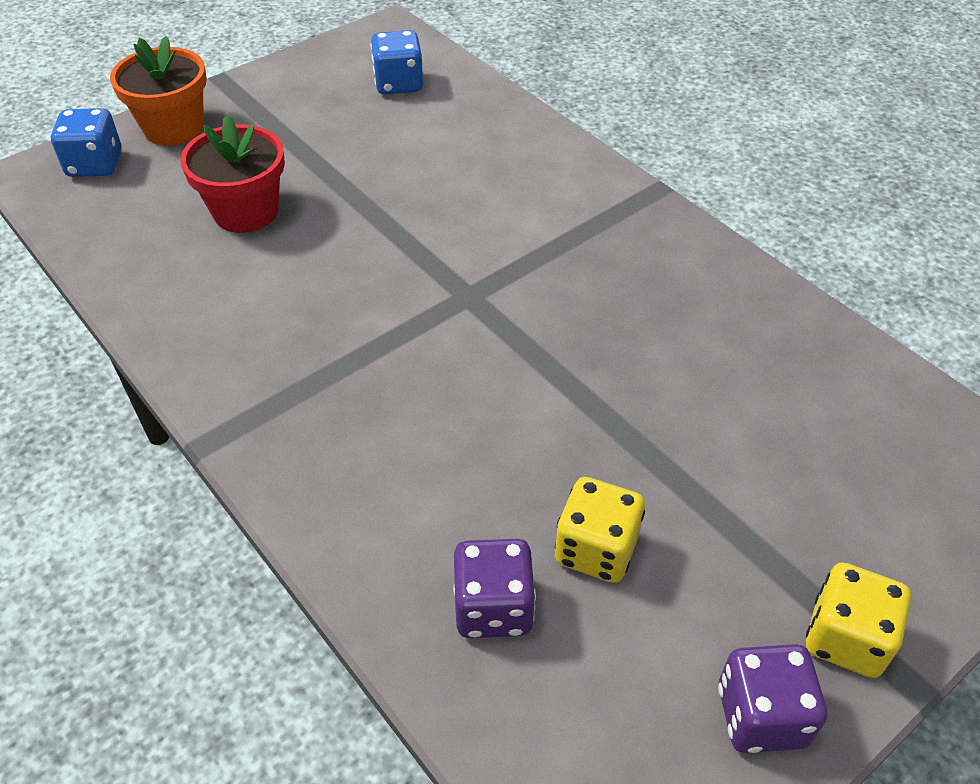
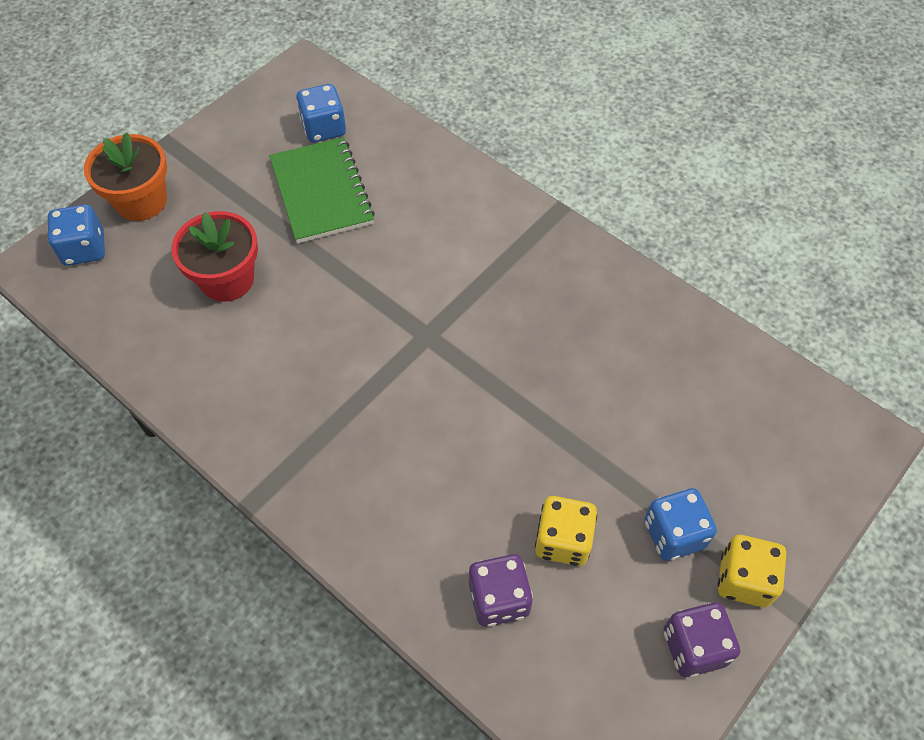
camera: 10 degrees left, 10 degrees up
(379, 141) = (321, 192): none -> green notebook
(752, 565) = (674, 534): none -> blue dice

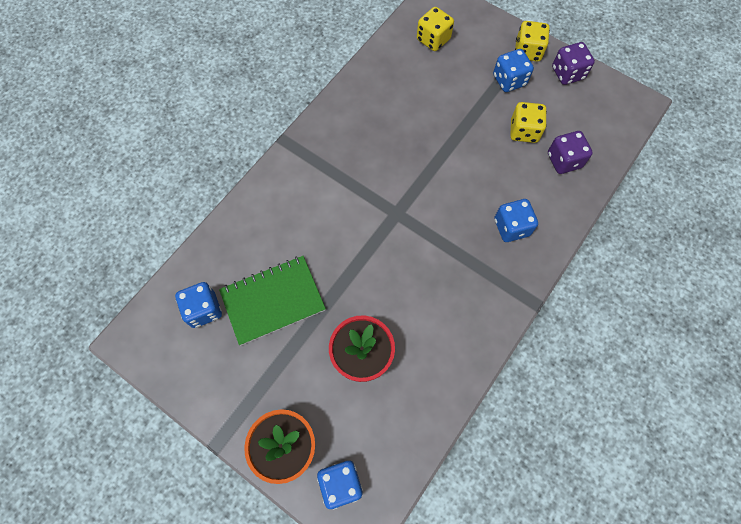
camera: 95 degrees left, 10 degrees up
(382, 489) = (511, 227): none -> blue dice
(760, 420) = (433, 39): none -> yellow dice

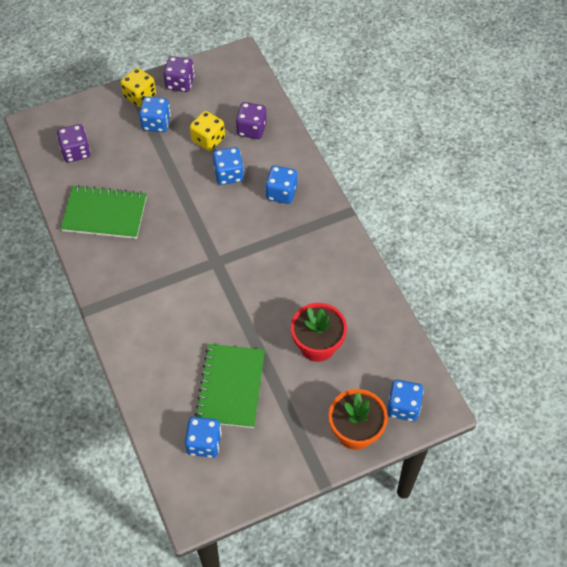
camera: 60 degrees left, 10 degrees down
(386, 97) = (105, 214): none -> green notebook
(433, 39) = (76, 152): yellow dice -> purple dice
(498, 170) = (228, 174): none -> blue dice

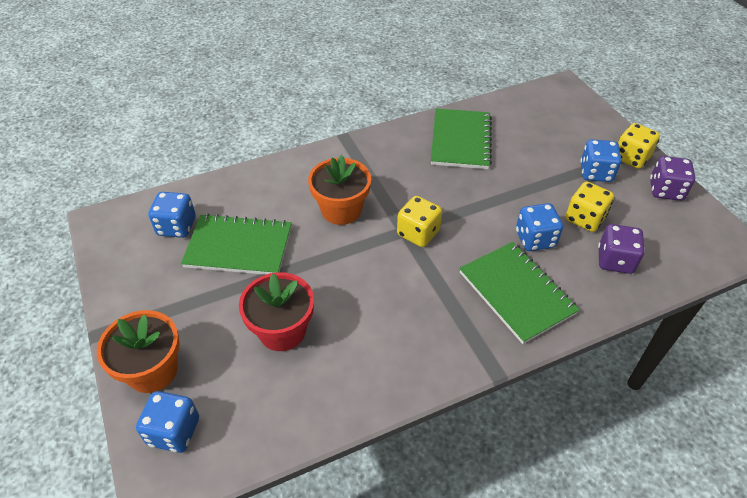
camera: 90 degrees right, 10 degrees down
(76, 152) = (537, 116): purple dice -> none
(189, 309) = (341, 210): none -> orange flower pot
(219, 252) = (418, 233): none -> yellow dice
(281, 193) = (516, 293): blue dice -> green notebook

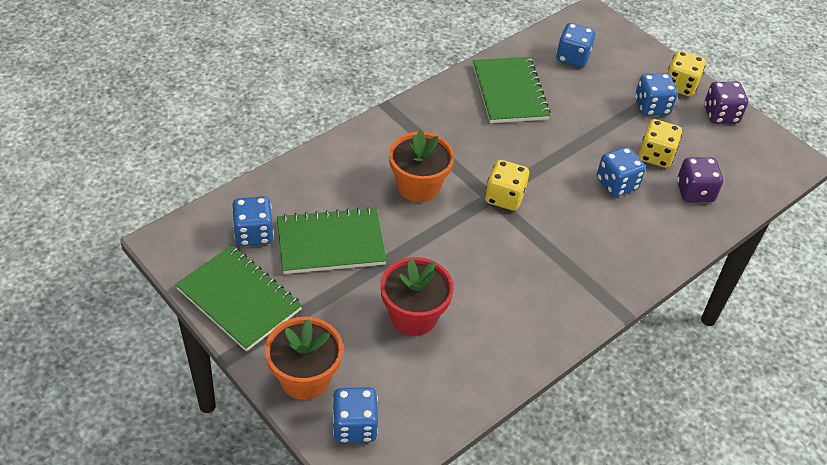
camera: 20 degrees left, 0 degrees up
(516, 293) = (617, 239): green notebook -> green notebook (239, 299)
(532, 119) = (572, 57): none -> blue dice

